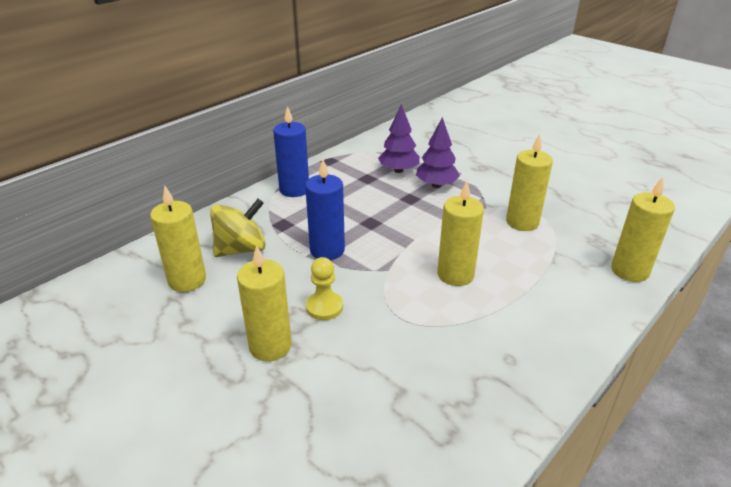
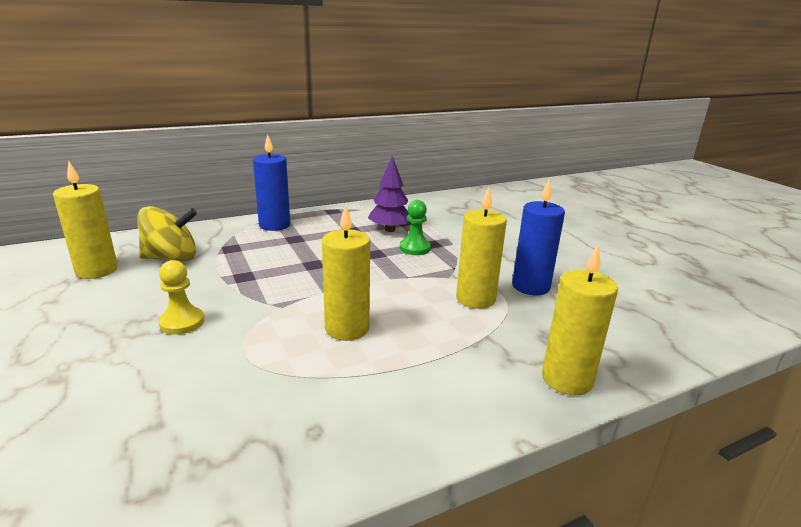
camera: 20 degrees right, 10 degrees down
(270, 346) = (90, 341): yellow candle -> none
(327, 250) = (245, 276): blue candle -> blue candle (530, 286)
(436, 185) = (415, 248): purple tree -> green pawn

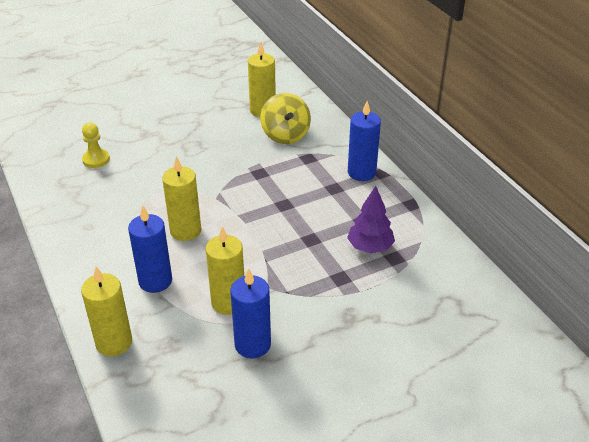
camera: 90 degrees right, 15 degrees up
(182, 322) = (196, 160): yellow pawn -> yellow pawn (96, 159)
(415, 248) = (327, 265): green pawn -> none
(447, 350) = (155, 281): none -> blue candle

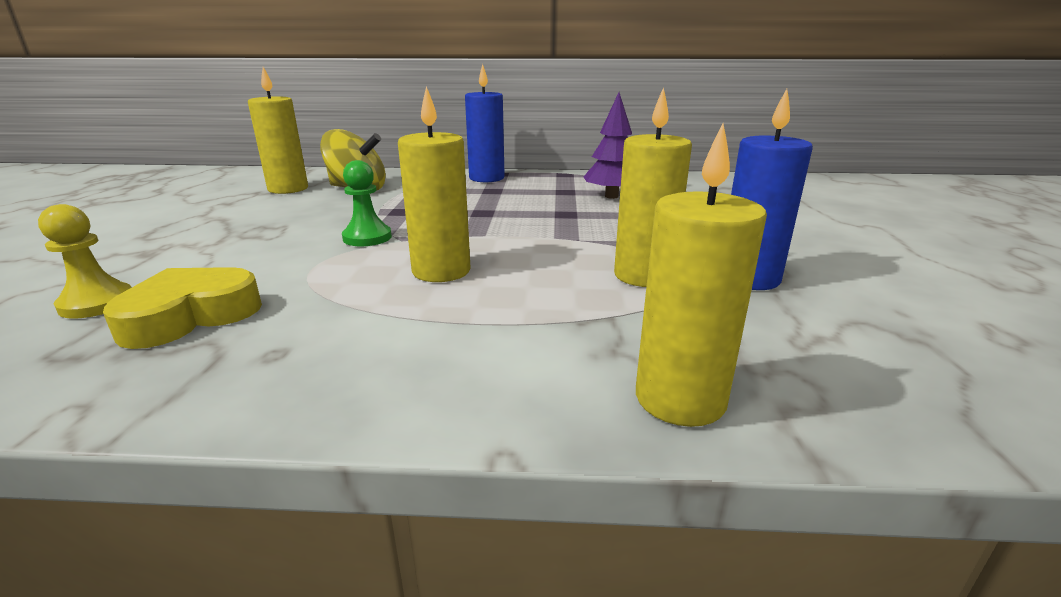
camera: 60 degrees left, 15 degrees down
(101, 189) = (190, 316): none -> yellow heart
(155, 281) = (534, 318): blue candle -> none
(210, 185) = (367, 238): none -> green pawn

